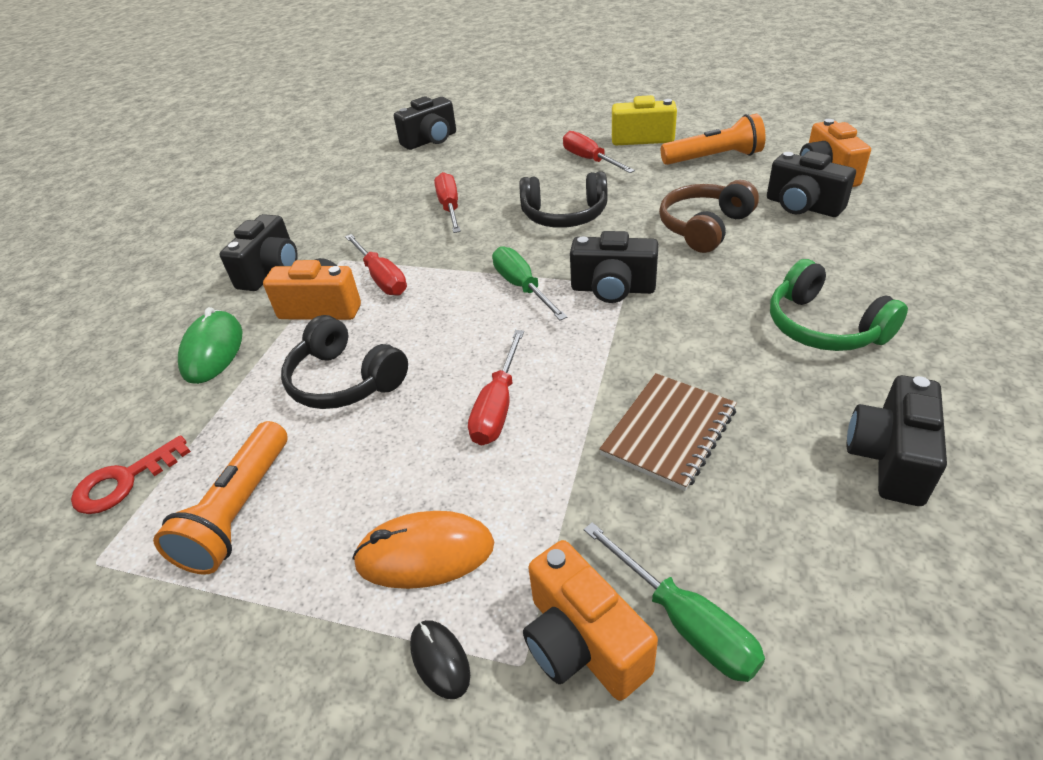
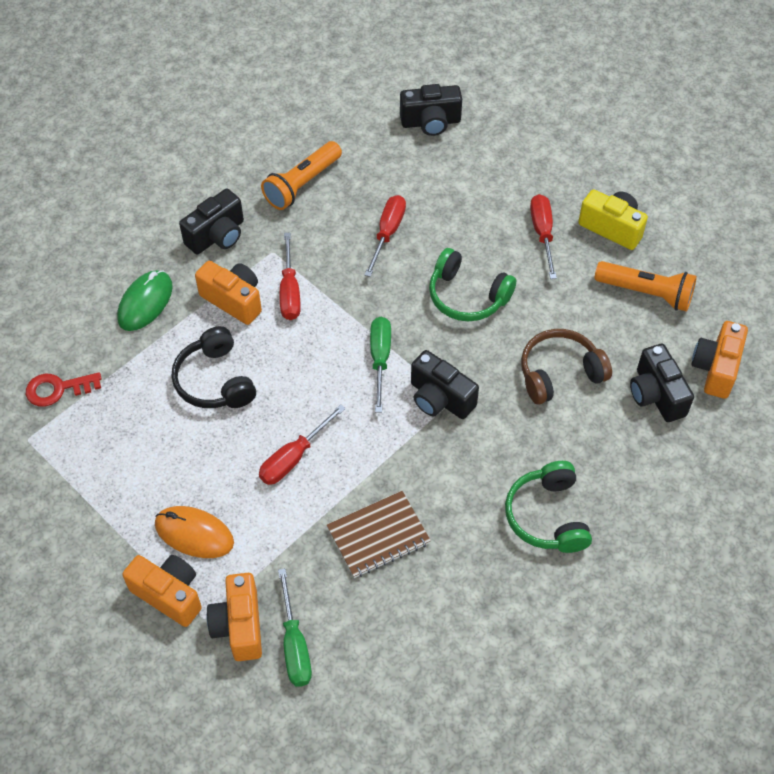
camera: 25 degrees right, 15 degrees up
(239, 511) = (112, 448): orange flashlight -> orange flashlight (302, 184)
(440, 660) = (169, 594): black mouse -> orange camera
(564, 215) = (467, 296): black headphones -> green headphones
(889, 458) = (484, 626): black camera -> none

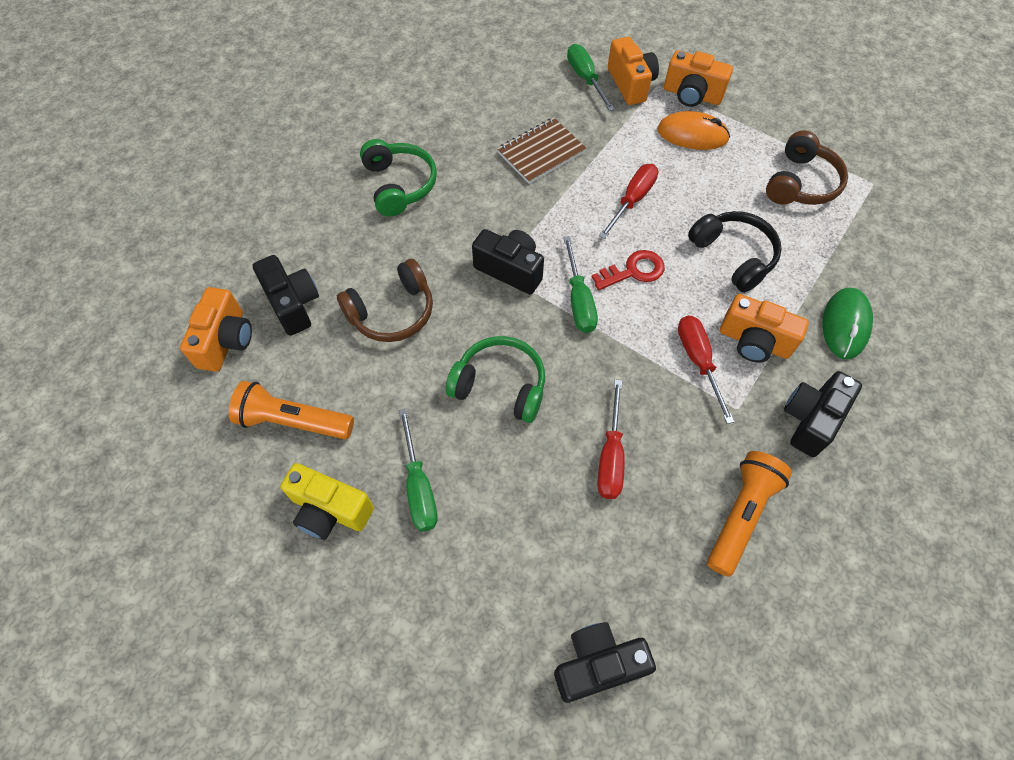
camera: 170 degrees right, 5 degrees up
(57, 389) = (876, 227): red key -> red key (633, 271)
(104, 451) = (800, 183): none -> brown headphones
(542, 233) = (419, 486): red screwdriver -> green screwdriver

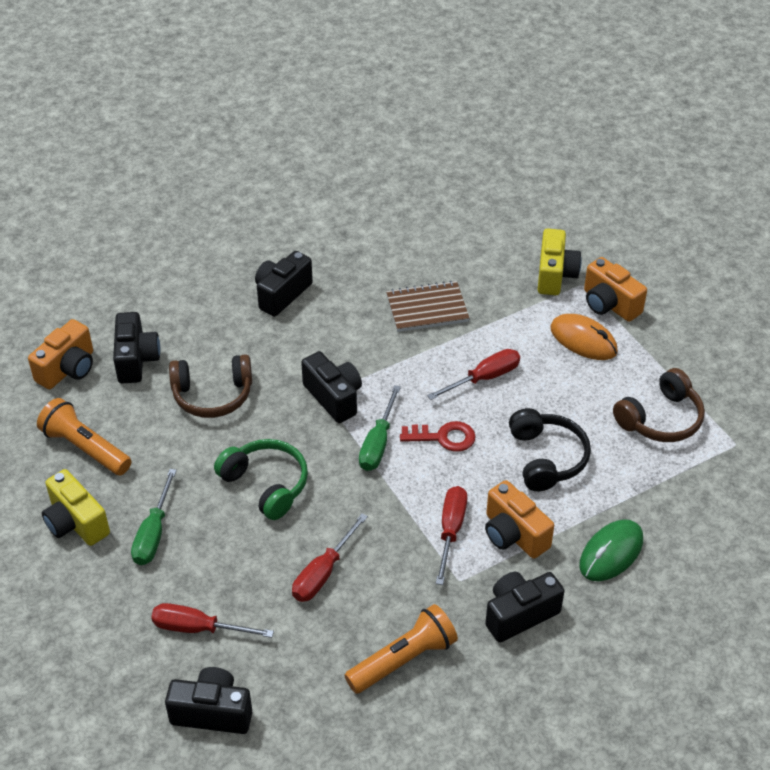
camera: 25 degrees right, 15 degrees down
(399, 185) = (282, 294): green headphones -> black camera
(526, 574) = (198, 628): none -> red screwdriver
(585, 79) = (514, 256): green screwdriver -> none
(630, 84) = (555, 275): orange camera -> yellow camera

